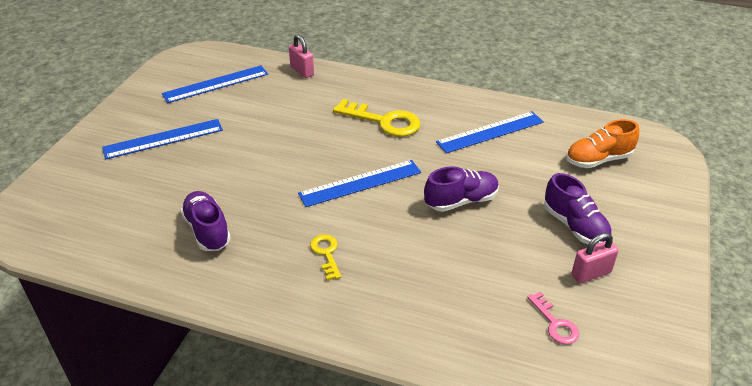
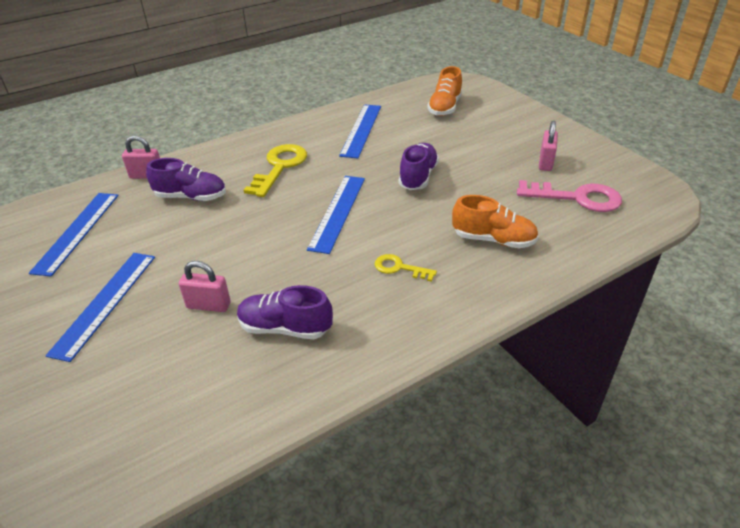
camera: 50 degrees left, 0 degrees up
(198, 182) = (208, 305): none -> pink padlock
(383, 121) = (280, 167): yellow key -> yellow key turned 45 degrees counterclockwise
(422, 292) = (493, 240): none -> orange shoe
(555, 323) = (576, 198): pink key -> pink key, size x1.82
(575, 226) = (496, 146): purple shoe -> purple shoe (191, 197)

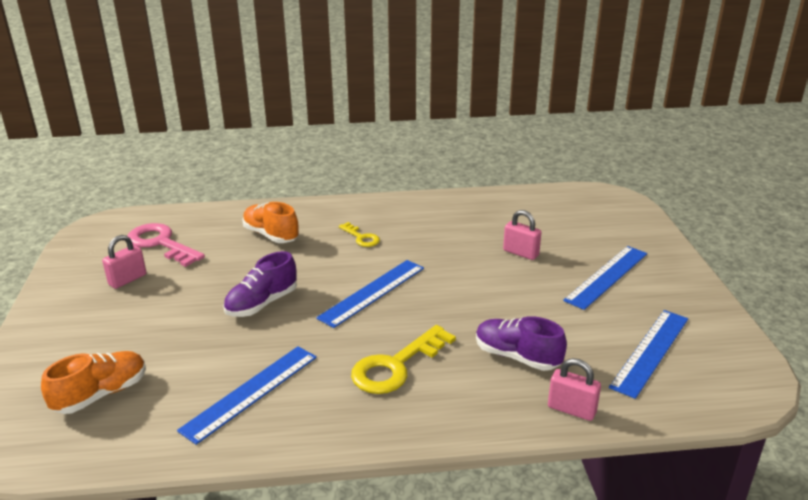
camera: 155 degrees left, 10 degrees down
(285, 328) = (469, 227): purple shoe -> none

